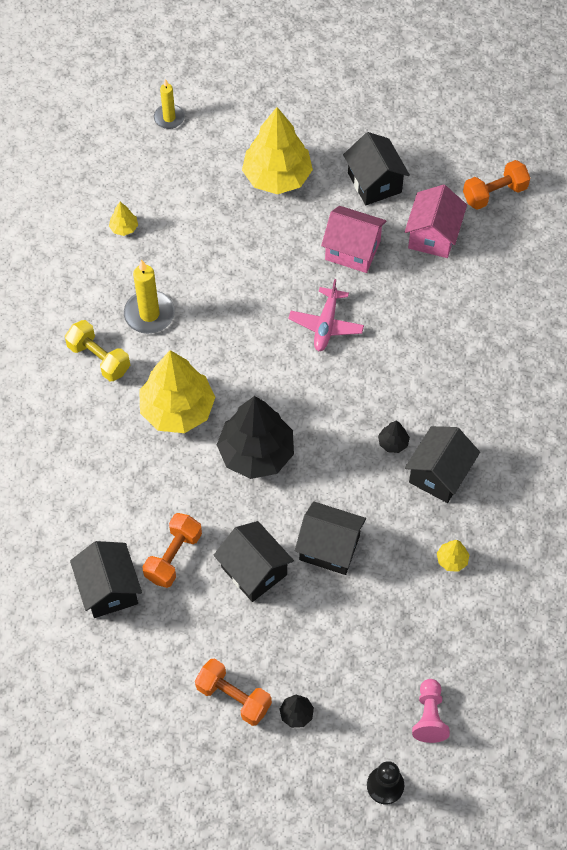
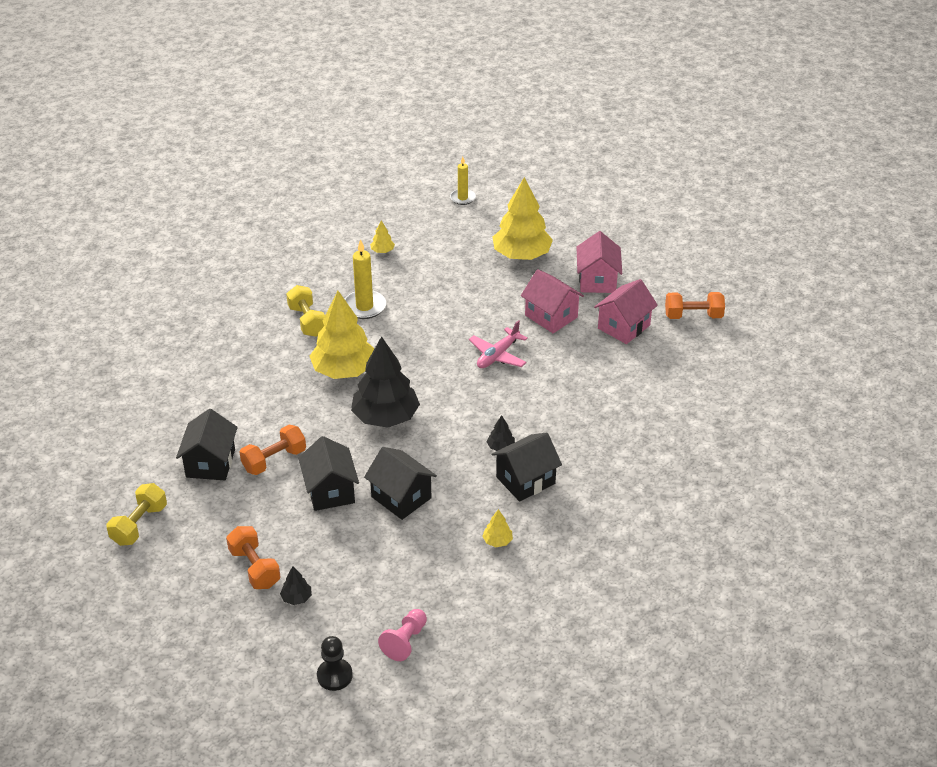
camera: 25 degrees right, 20 degrees down
(82, 698) = (139, 525): none -> yellow dumbbell
(374, 183) = (597, 280): black house -> pink house

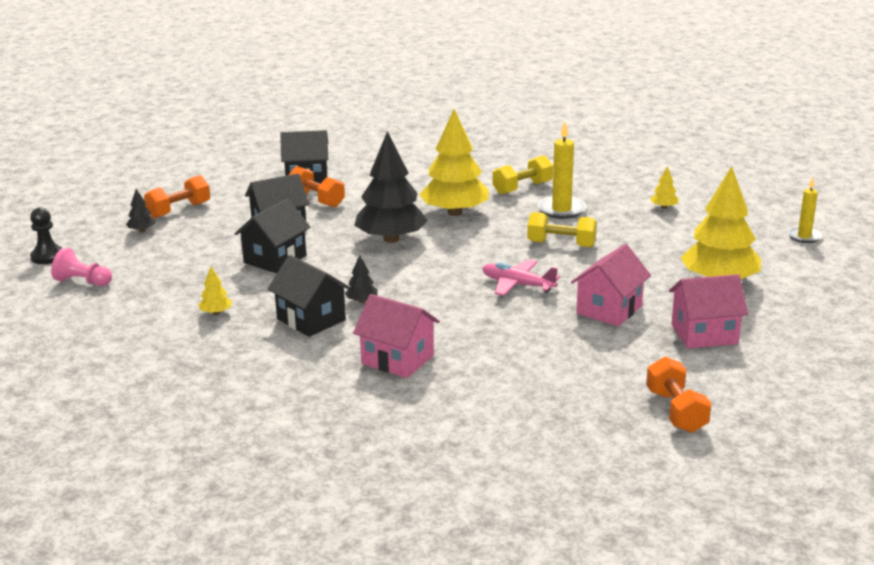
camera: 80 degrees right, 15 degrees down
(139, 525) = (228, 164): yellow dumbbell -> yellow dumbbell (561, 244)
(624, 327) = (618, 359): pink house -> pink house (397, 359)

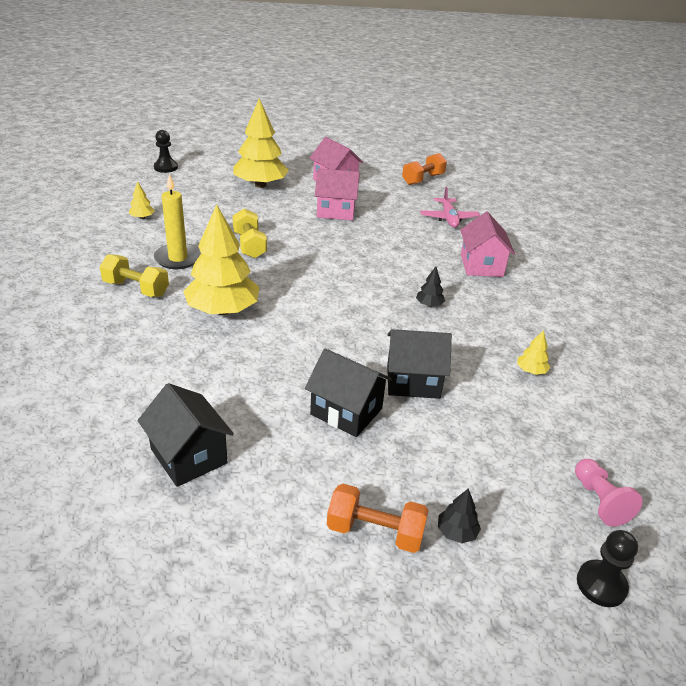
camera: 125 degrees left, 10 degrees up
(311, 319) = (481, 318): black house -> none
(316, 200) = (255, 415): orange dumbbell -> none
(391, 239) = (310, 327): black tree -> none
(517, 285) = (335, 248): pink plane -> pink plane (448, 218)
(804, 237) = (166, 167): yellow candle -> black pawn

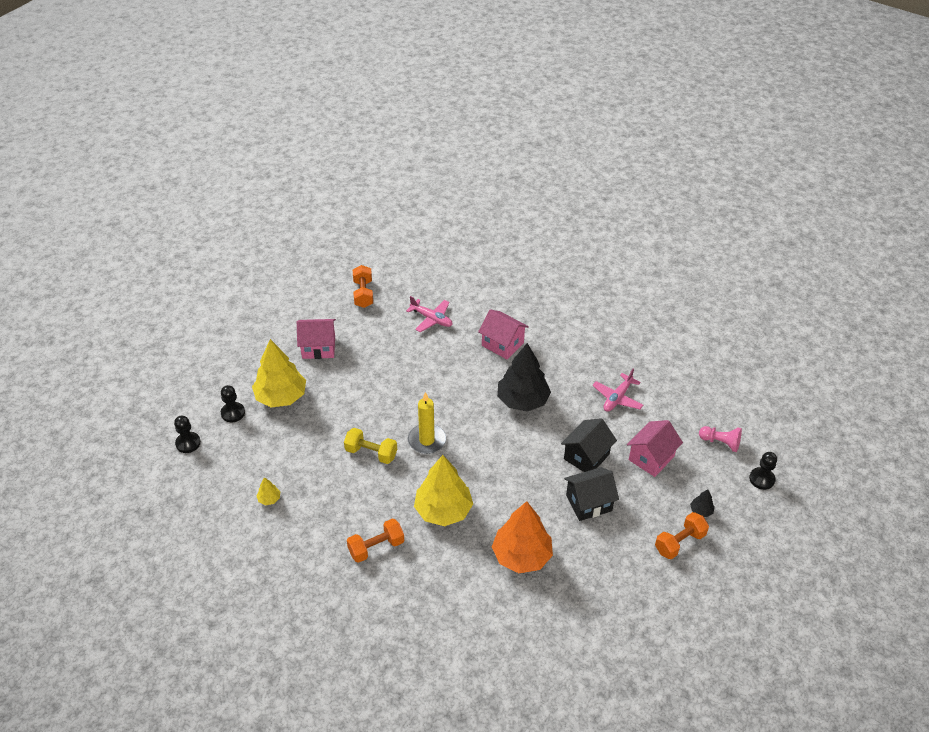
camera: 50 degrees left, 10 degrees up
(136, 288) = (376, 547): yellow dumbbell -> orange dumbbell
(178, 258) = (354, 504): yellow candle -> yellow candle (427, 440)
(188, 456) = (573, 594): black house -> none
(212, 388) = (521, 556): none -> orange tree
(218, 173) = (233, 413): none -> black pawn
(336, 211) = (365, 375): pink house -> pink house (651, 458)
(429, 305) = (522, 400): black tree -> black tree, size x2.44
(531, 371) = (617, 398): yellow tree -> pink plane

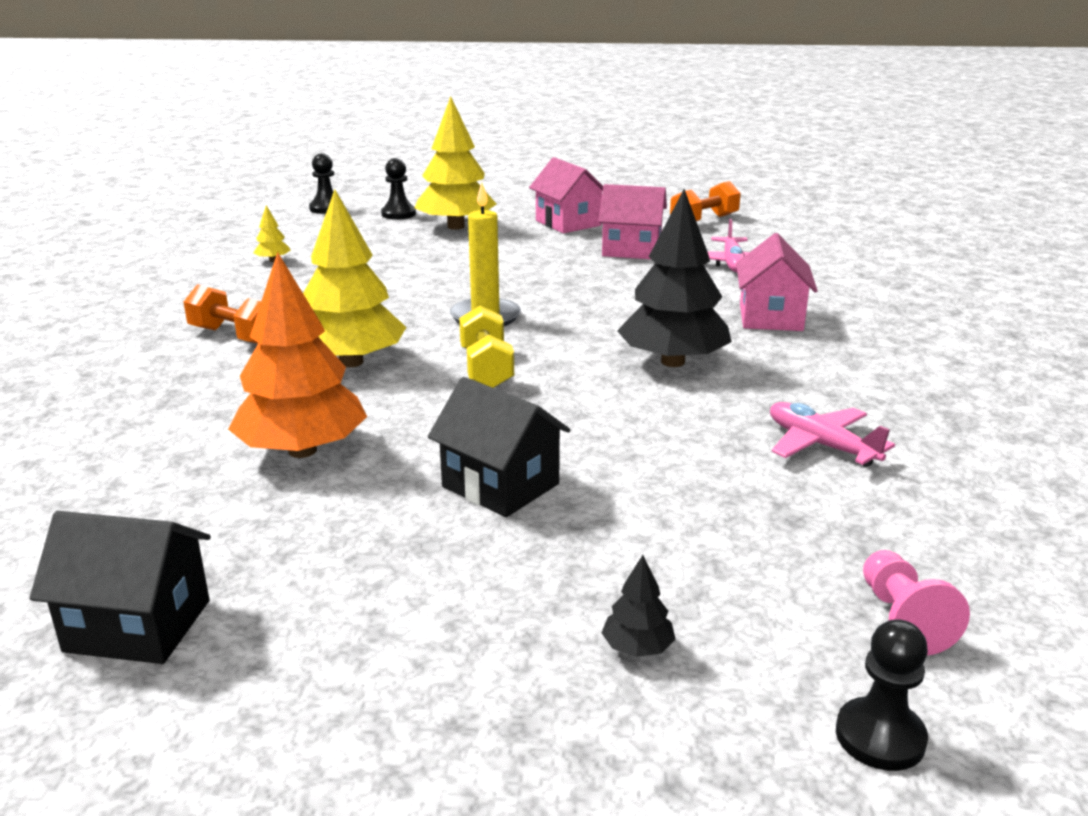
camera: 60 degrees right, 20 degrees down
(371, 453) = (416, 291): yellow dumbbell -> yellow dumbbell (486, 368)
(586, 456) = (619, 452): black house -> black house (138, 625)
(617, 398) = (821, 445): pink plane -> pink plane turned 45 degrees clockwise
(651, 458) = (714, 528): pink house -> pink house (631, 250)
(679, 542) = (499, 639): orange dumbbell -> none

